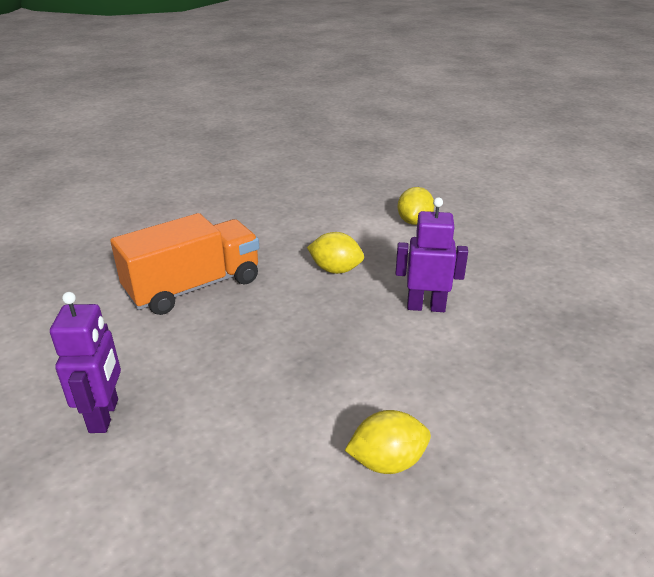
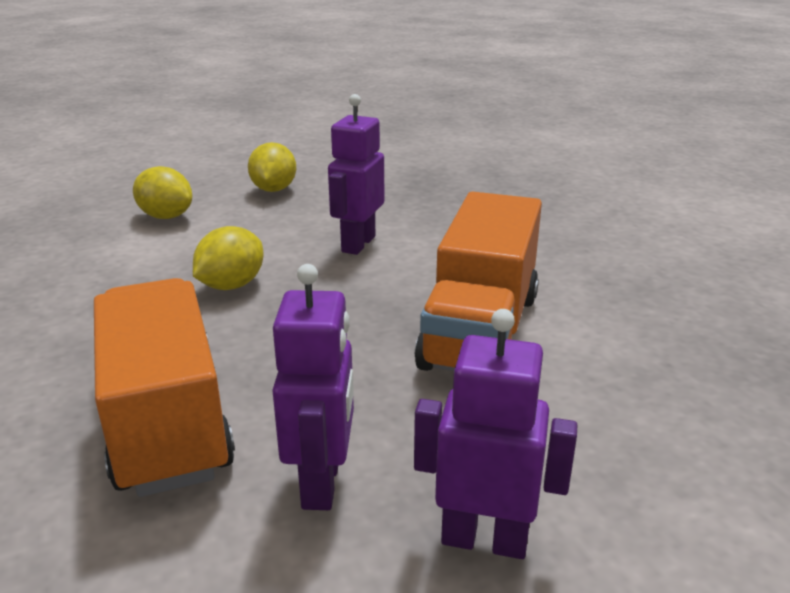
camera: 75 degrees left, 5 degrees down
(148, 348) = (322, 483): none -> purple robot
(321, 389) = (480, 330): none -> orange truck
(387, 462) = (602, 309): yellow lemon -> yellow lemon (274, 189)

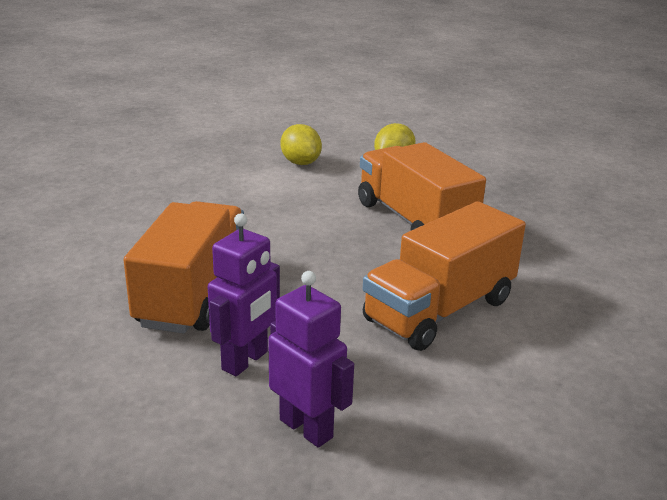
camera: 30 degrees right, 0 degrees up
(231, 285) = (300, 224): yellow lemon -> none
(357, 244) = (414, 221): purple robot -> orange truck

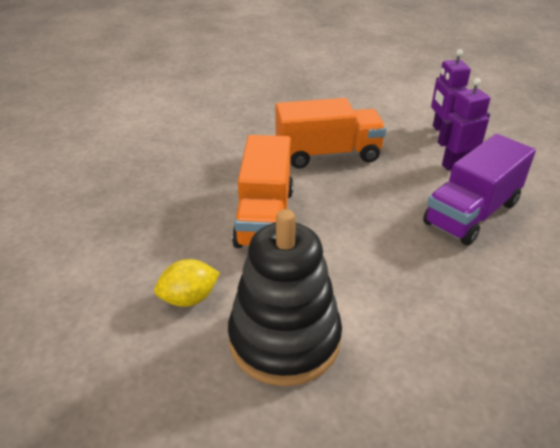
camera: 145 degrees left, 10 degrees up
(193, 294) = (471, 213): orange truck -> purple truck
(300, 163) = (284, 339): yellow lemon -> black stacking toy

